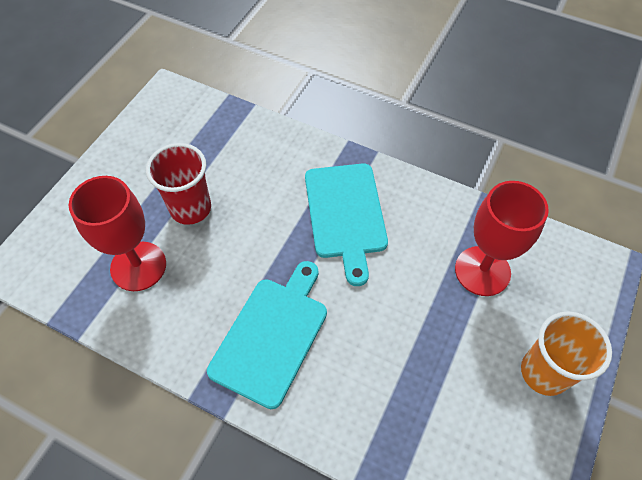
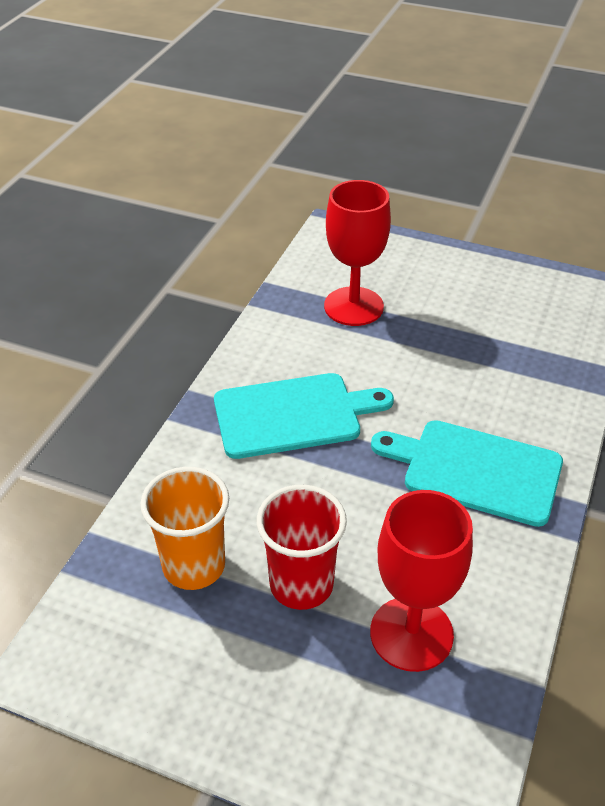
camera: 95 degrees left, 15 degrees down
(544, 372) = (455, 273): orange cup -> orange cup (194, 566)

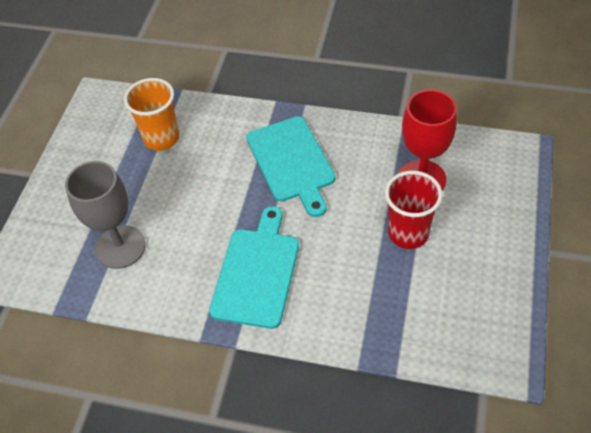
camera: 85 degrees right, 10 degrees up
(301, 585) = (152, 189): red cup -> red cup (408, 233)
(411, 634) = (120, 247): red goblet -> grey goblet

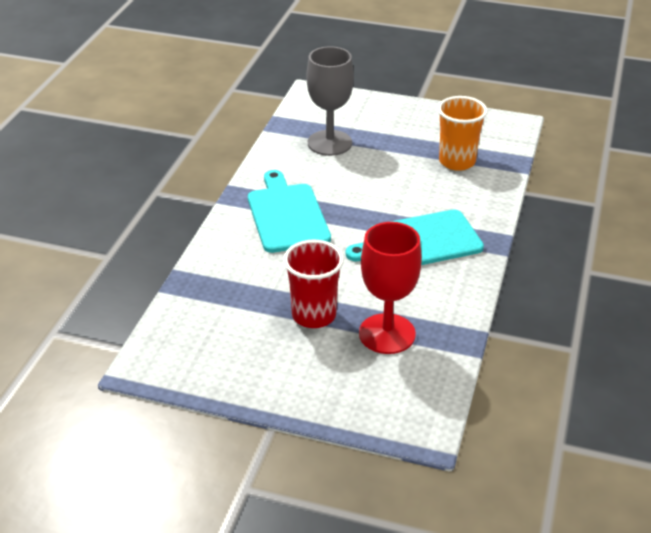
camera: 90 degrees right, 15 degrees down
(257, 272) = (287, 215): turquoise cutting board -> turquoise cutting board turned 120 degrees counterclockwise

